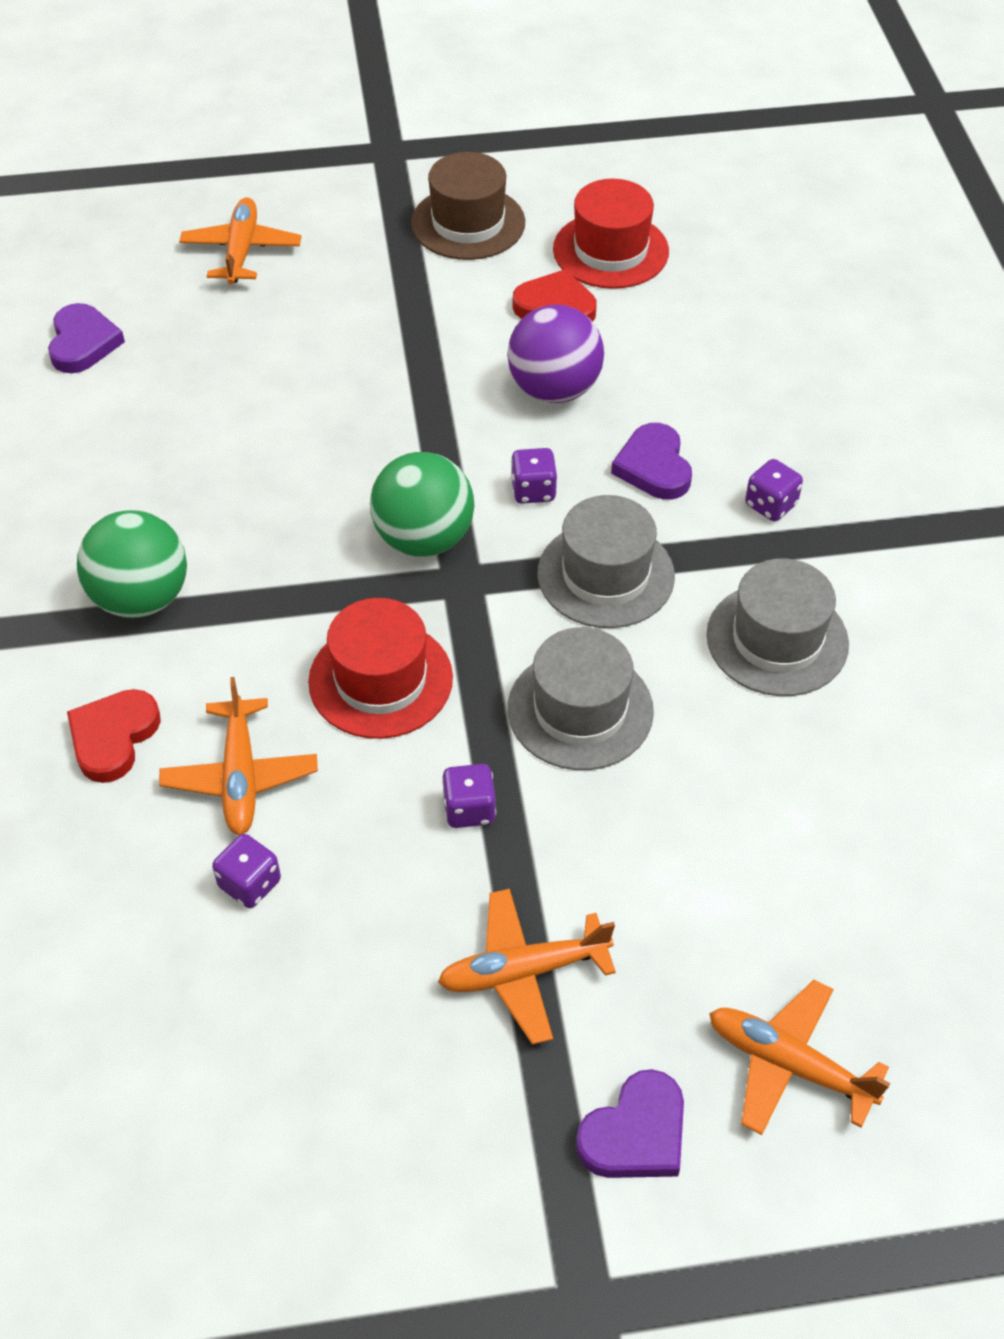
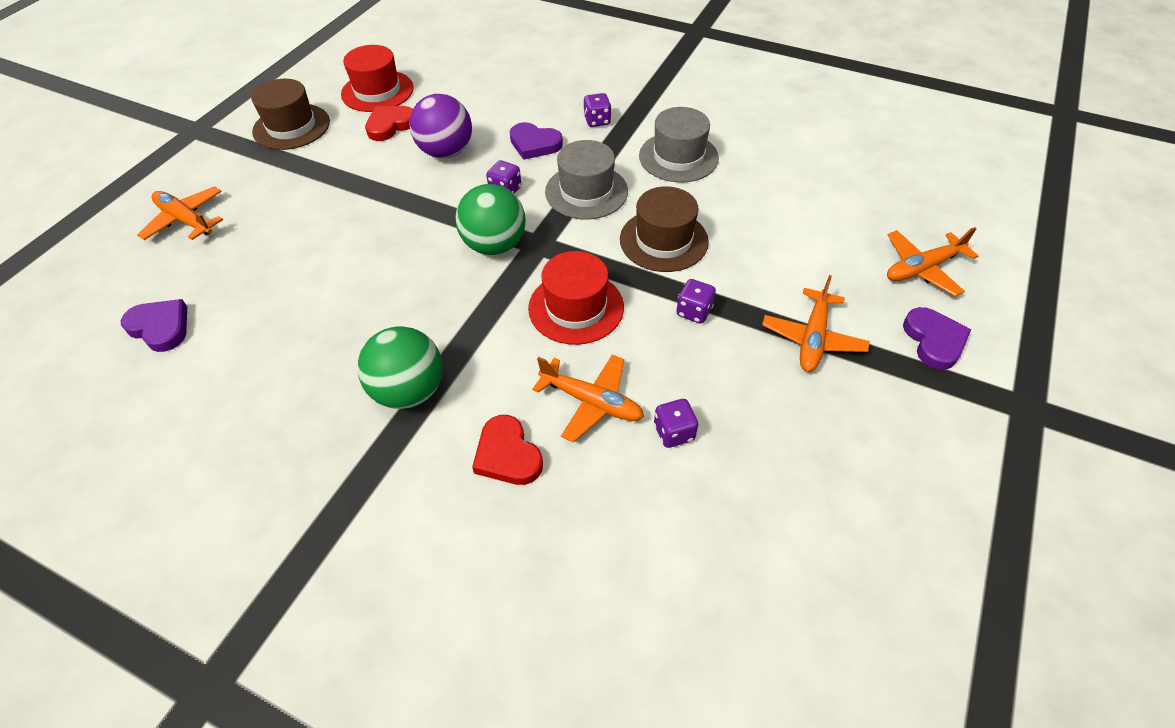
camera: 55 degrees left, 0 degrees up
(580, 710) = (663, 240): grey hat -> brown hat

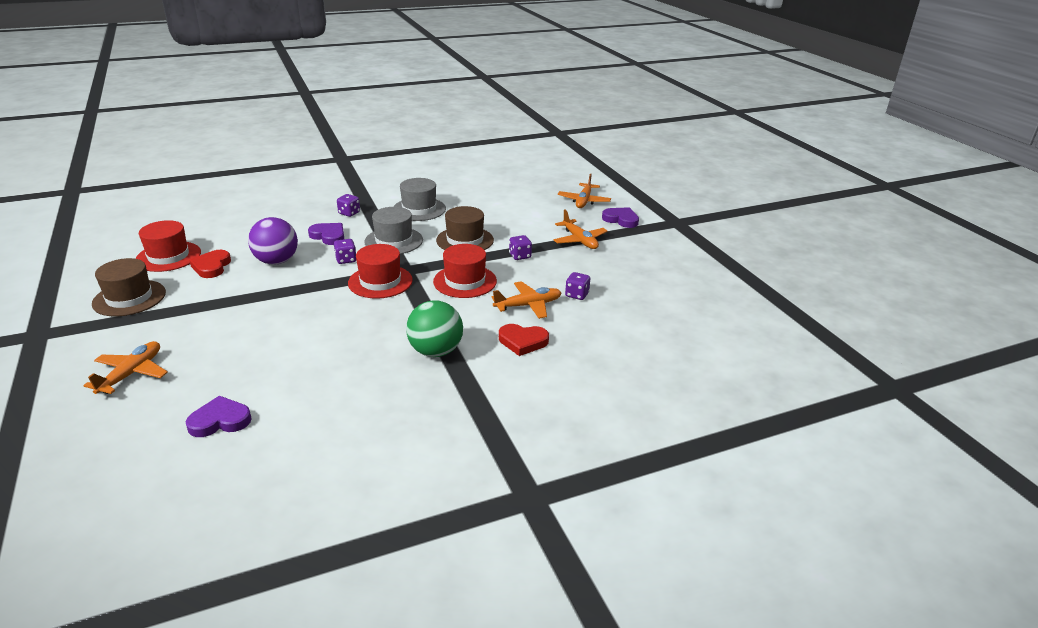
camera: 50 degrees left, 20 degrees down
(185, 220) = (131, 373): orange plane -> orange plane turned 120 degrees clockwise
(494, 245) = (380, 281): green ball -> red hat
(534, 144) = (328, 236): purple heart -> purple heart turned 120 degrees counterclockwise

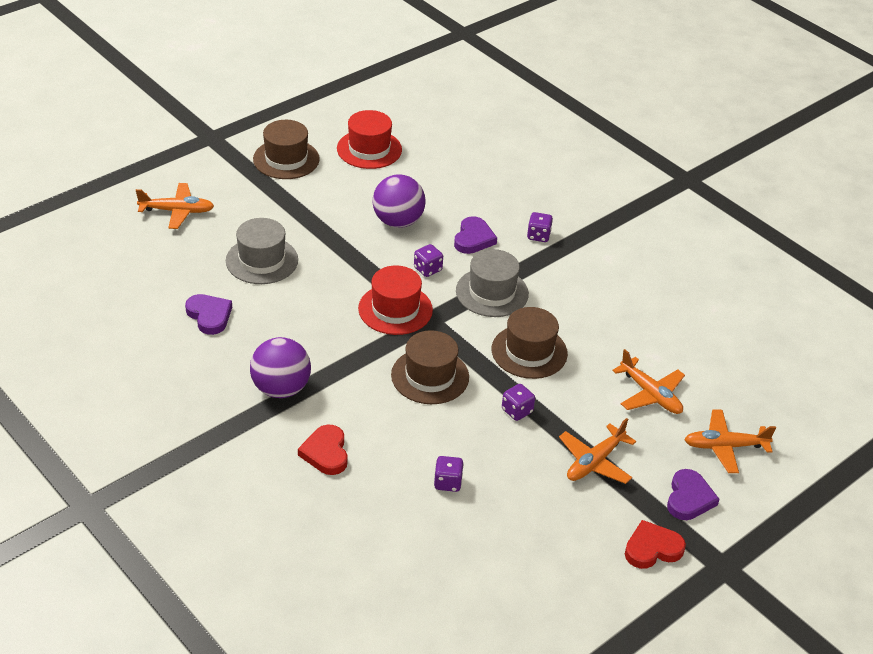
camera: 70 degrees right, 10 degrees up
(211, 266) = (365, 183): red heart -> red heart (652, 548)
(220, 421) = (133, 285): purple heart -> purple heart (209, 316)
(419, 209) = (587, 290): grey hat -> grey hat (262, 260)
(435, 351) = (281, 389): green ball -> purple ball
(465, 281) = (430, 376): red hat -> brown hat
(528, 305) = (402, 442): orange plane -> orange plane (650, 394)

